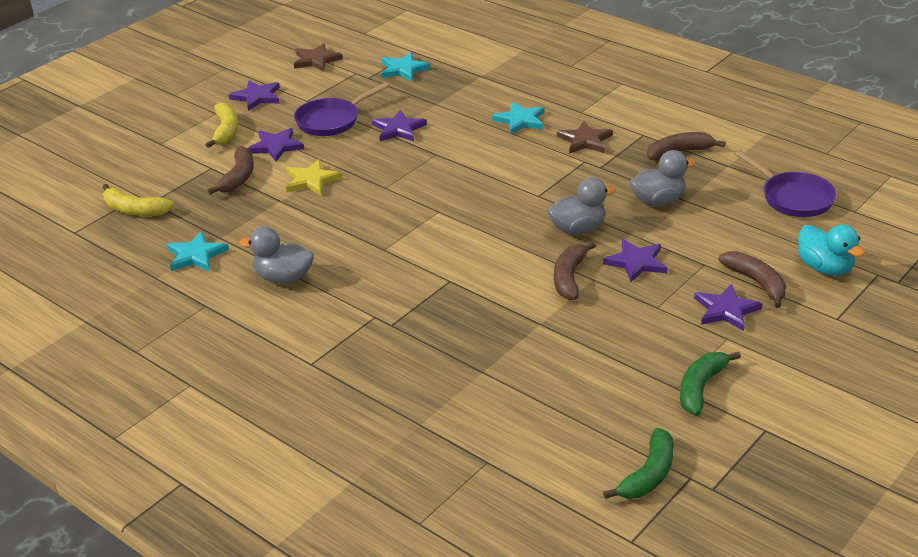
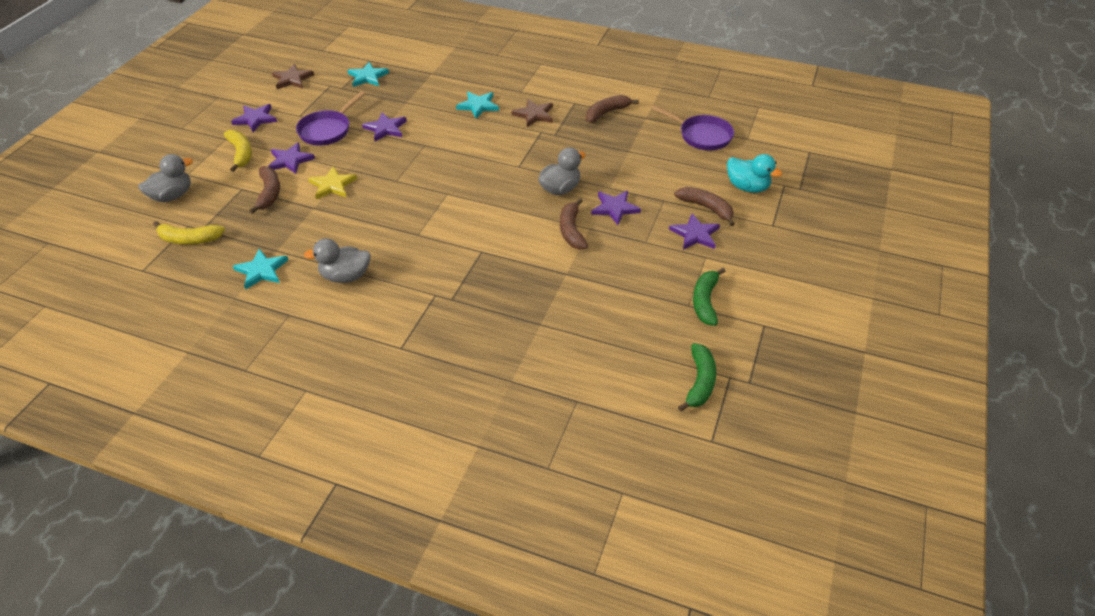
camera: 20 degrees left, 10 degrees up
(658, 201) = (608, 155): grey duck -> grey duck (172, 196)

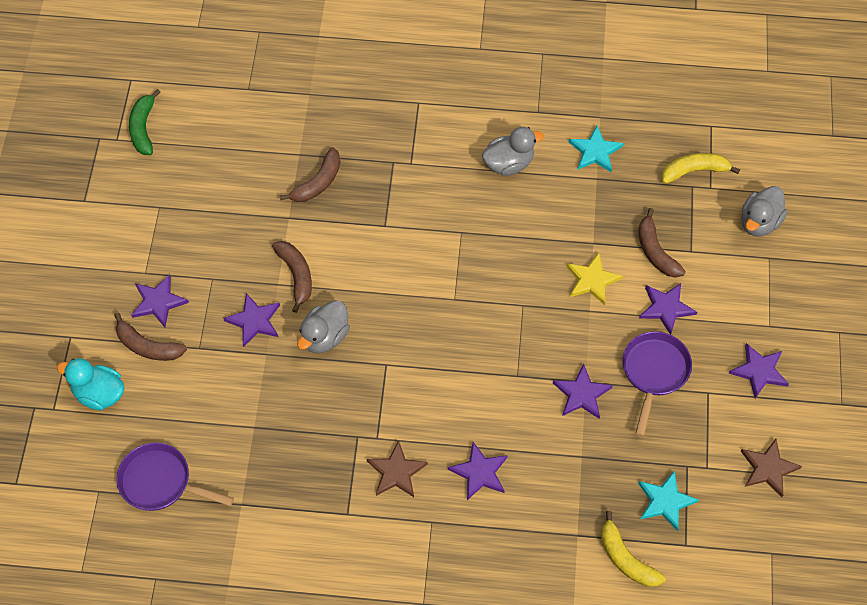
camera: 165 degrees right, 15 degrees up
(241, 153) = (732, 305): yellow banana -> yellow banana (626, 558)
(478, 106) = (479, 472): turquoise star -> purple star
(606, 113) = (297, 501): brown banana -> brown banana (318, 183)
(705, 301) = (142, 215): green banana -> none

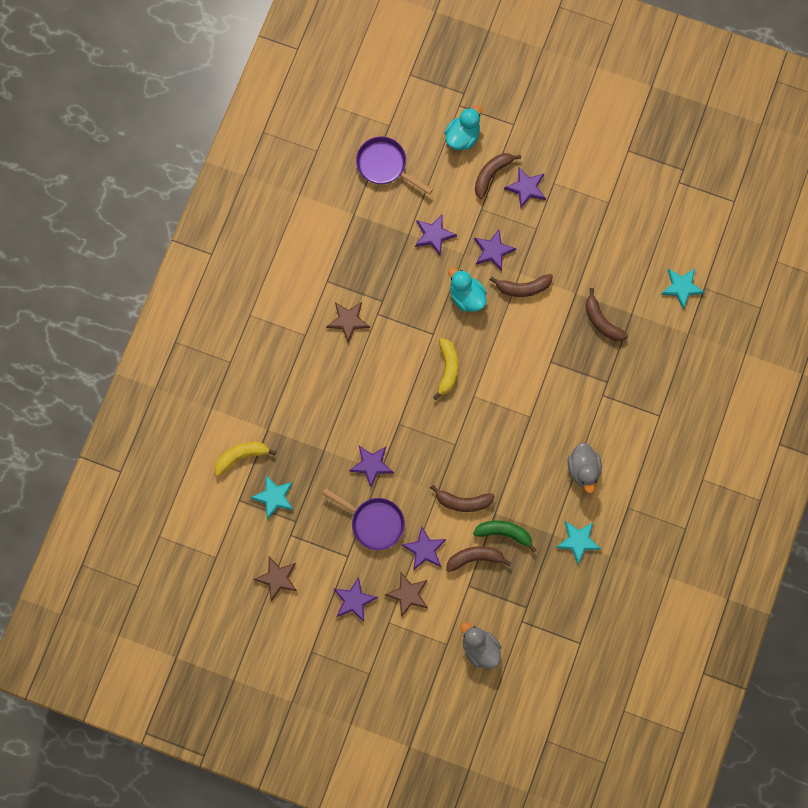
camera: 105 degrees right, 15 degrees up
(143, 128) = (684, 203): green banana -> green banana (504, 533)
(160, 482) = (384, 165): purple pan -> purple pan turned 90 degrees counterclockwise
(253, 111) = (682, 287): none -> turquoise star
(325, 337) = (466, 297): grey duck -> turquoise duck
(479, 472) = (331, 376): purple star -> purple star (434, 235)
(592, 280) = (463, 502): yellow star -> brown banana
(694, 171) = (540, 614): yellow banana -> yellow banana (447, 369)
(727, 313) = (408, 594): none -> brown star

